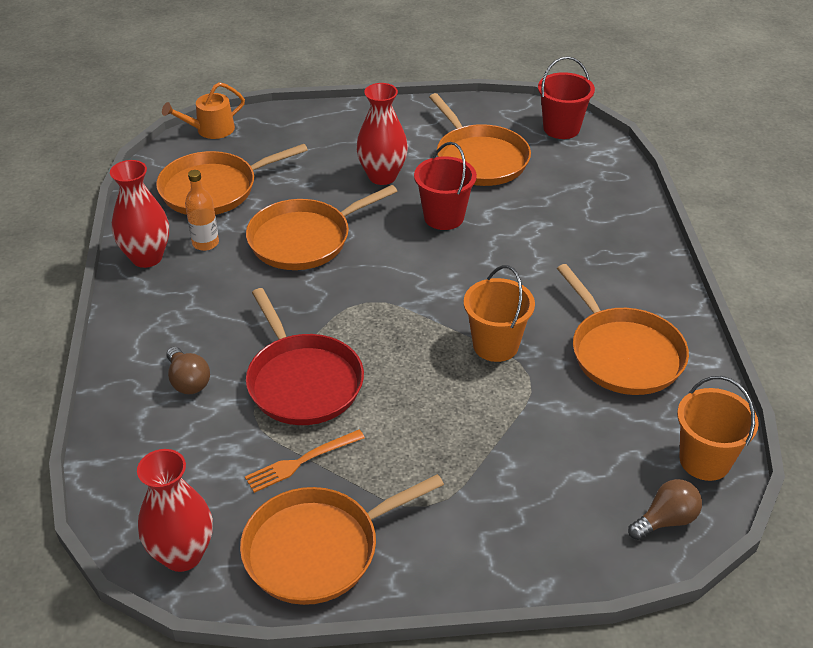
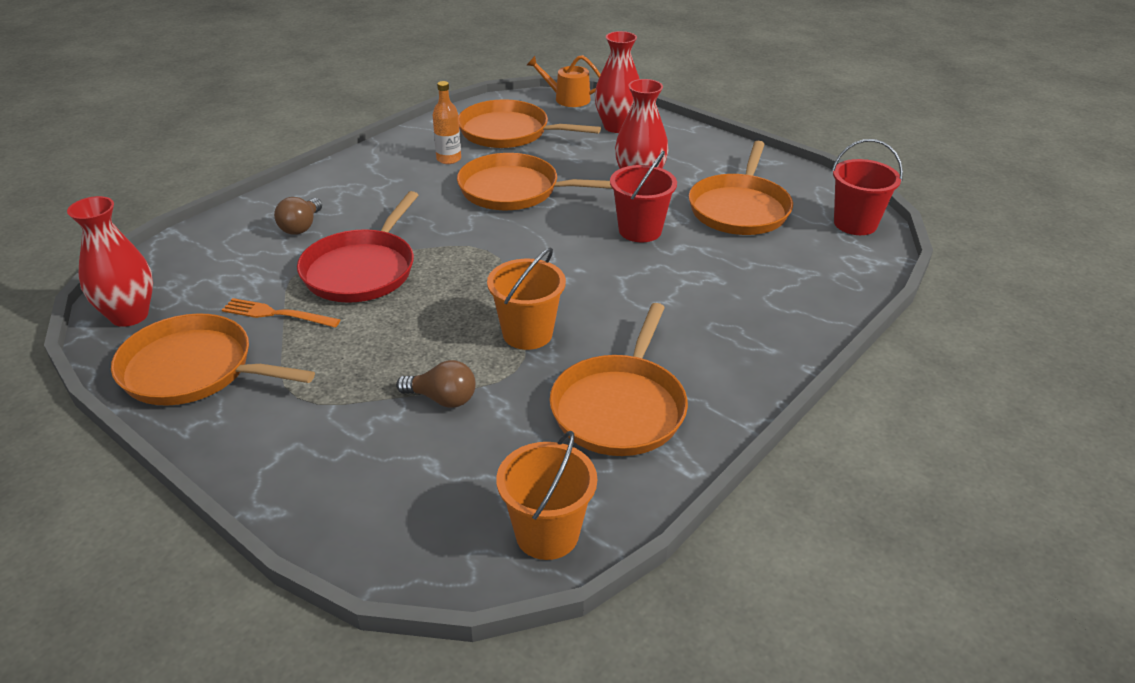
camera: 45 degrees right, 5 degrees down
(147, 257) = (401, 148): red vase -> red vase (617, 127)
(666, 520) = (434, 548): brown light bulb -> brown light bulb (442, 399)

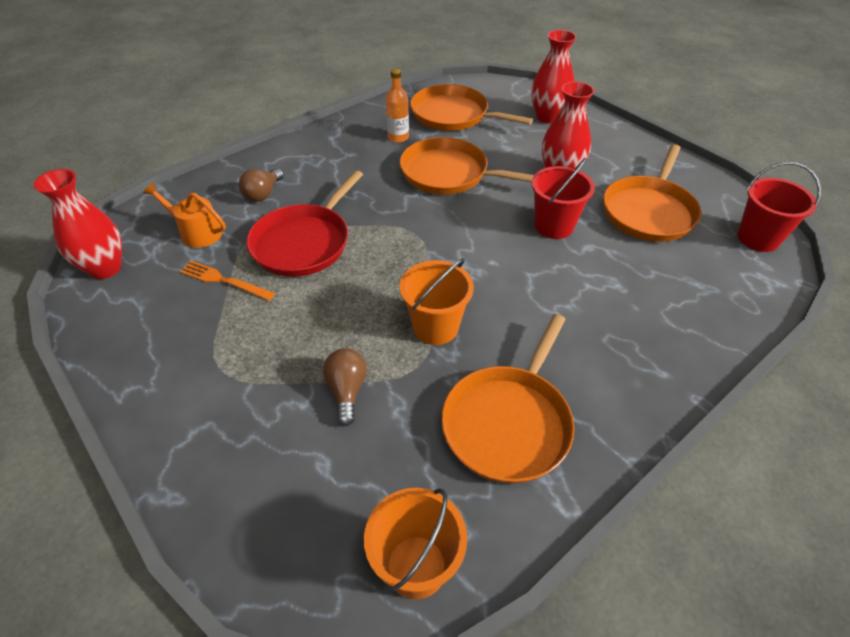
camera: 10 degrees right, 10 degrees up
(193, 369) = (142, 331): orange pan -> none
(442, 399) = (347, 390): brown light bulb -> brown light bulb turned 120 degrees counterclockwise
(567, 99) = (509, 86): orange watering can -> orange watering can (197, 232)

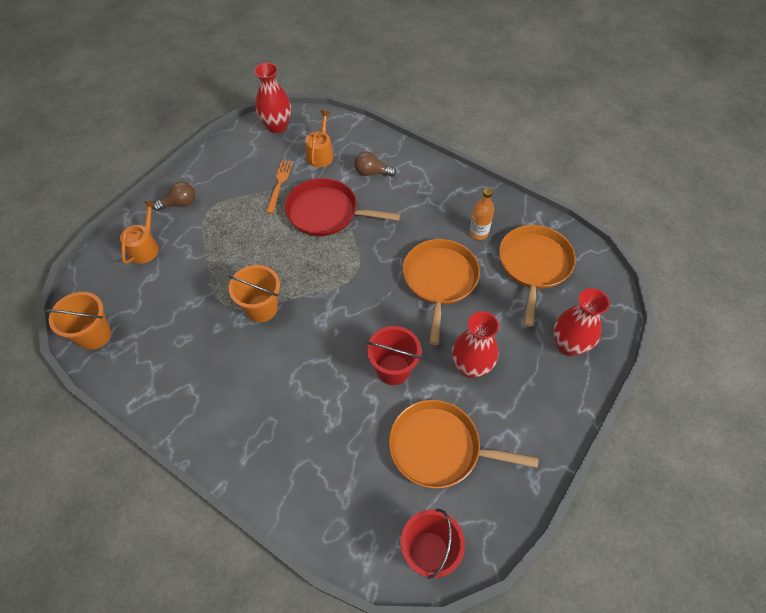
camera: 75 degrees right, 10 degrees up
(252, 469) = (145, 247): none -> orange watering can
(347, 390) = (202, 274): brown light bulb -> brown light bulb (179, 204)
(508, 422) = (188, 365): orange pan -> none

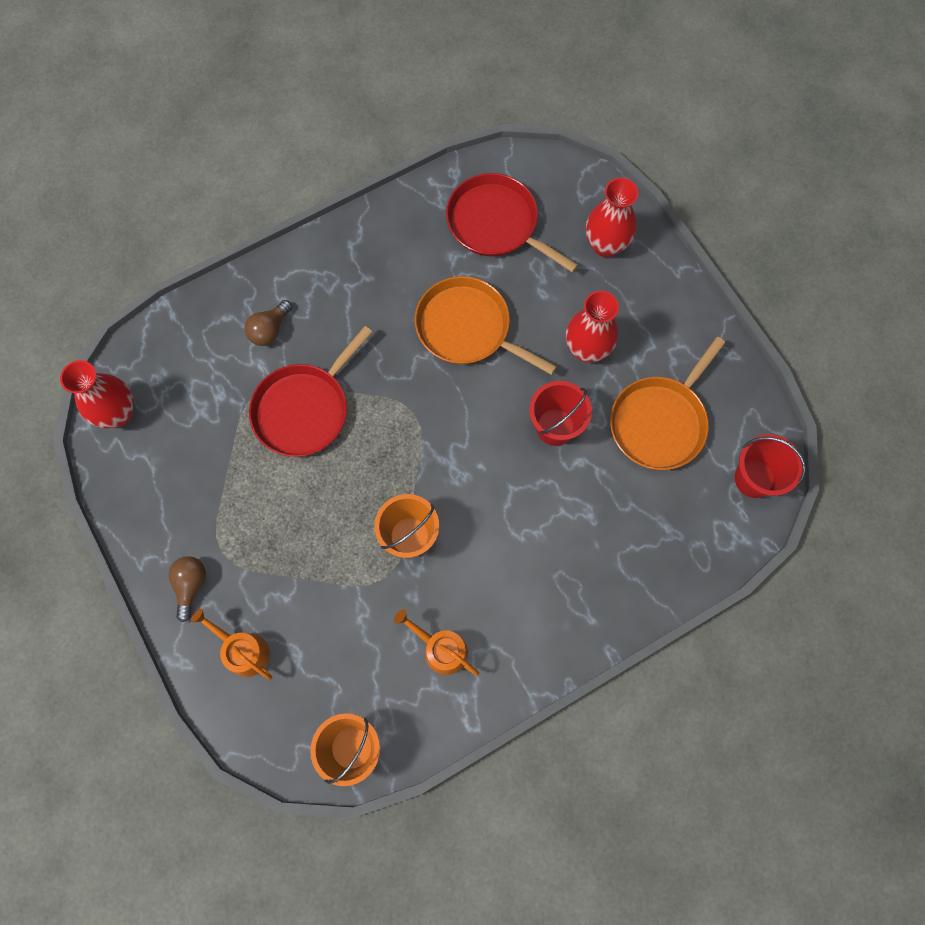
camera: 65 degrees left, 15 degrees up
(279, 184) = (226, 447): orange fork -> none
(320, 154) = (202, 377): orange watering can -> orange watering can (441, 649)
(478, 233) = (425, 256): orange bottle -> none
(534, 265) = (496, 224): orange pan -> red pan

